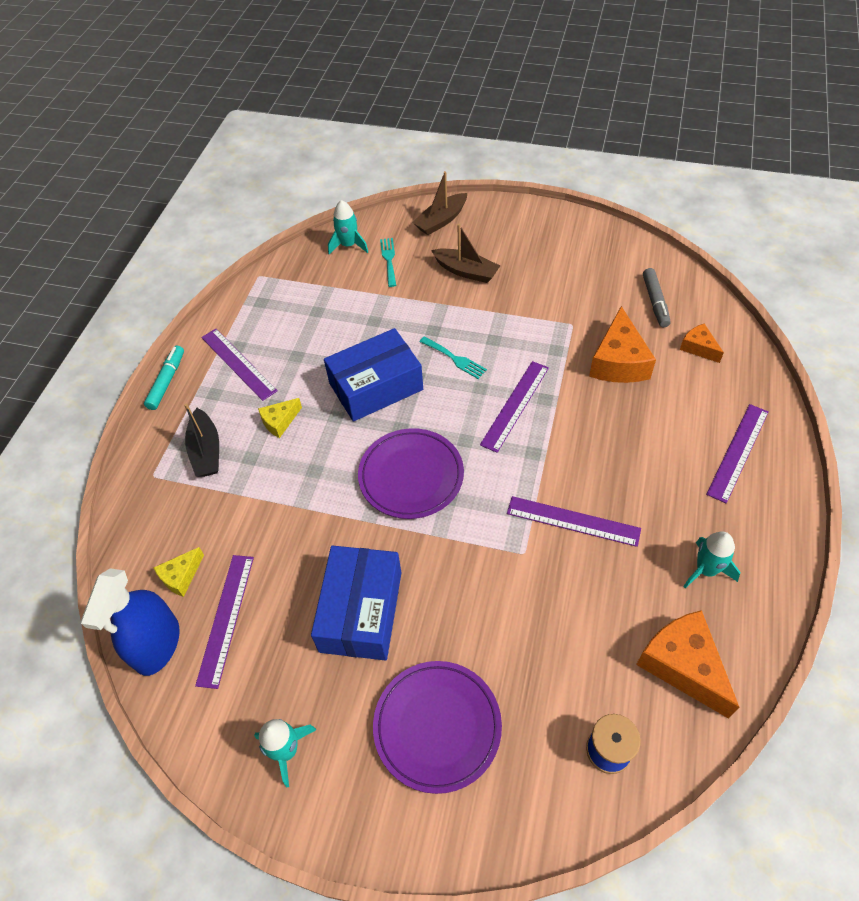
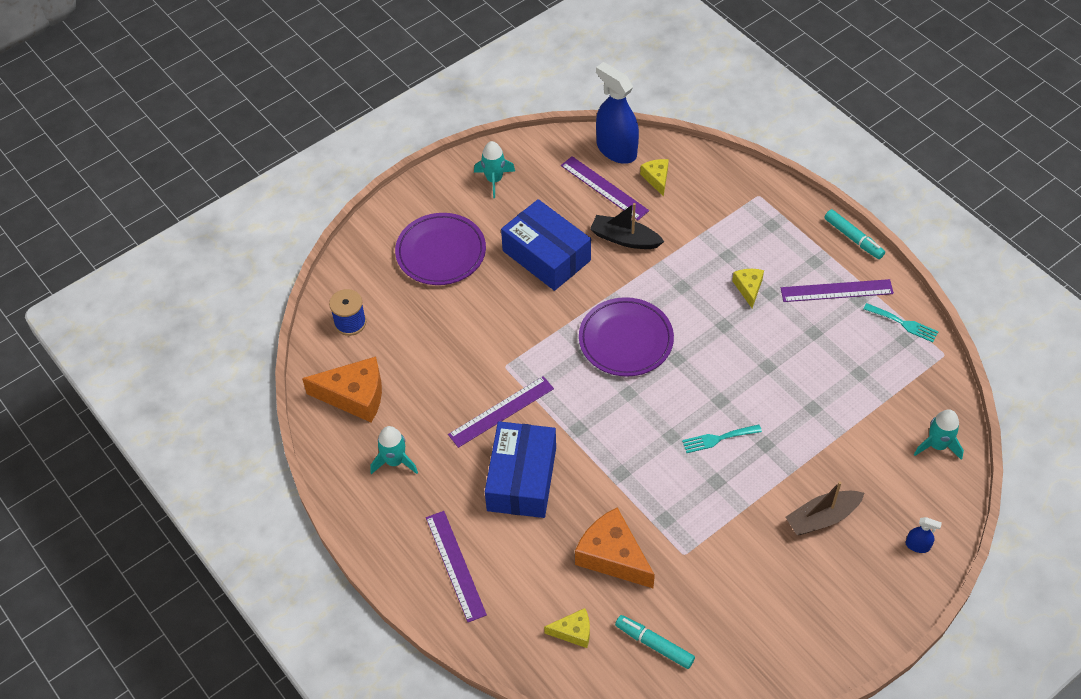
camera: 125 degrees right, 0 degrees up
(206, 451) = (756, 233): black boat -> black boat (624, 239)
(376, 386) = (733, 367): blue box -> blue box (521, 479)
(389, 260) = (889, 465): turquoise fork -> turquoise fork (903, 323)
(441, 220) = (917, 545): brown boat -> blue spray bottle
(515, 405) = (633, 447): purple ruler -> none
(655, 302) = (654, 645): grey marker -> turquoise marker
(698, 348) = (573, 632): orange cheese -> yellow cheese

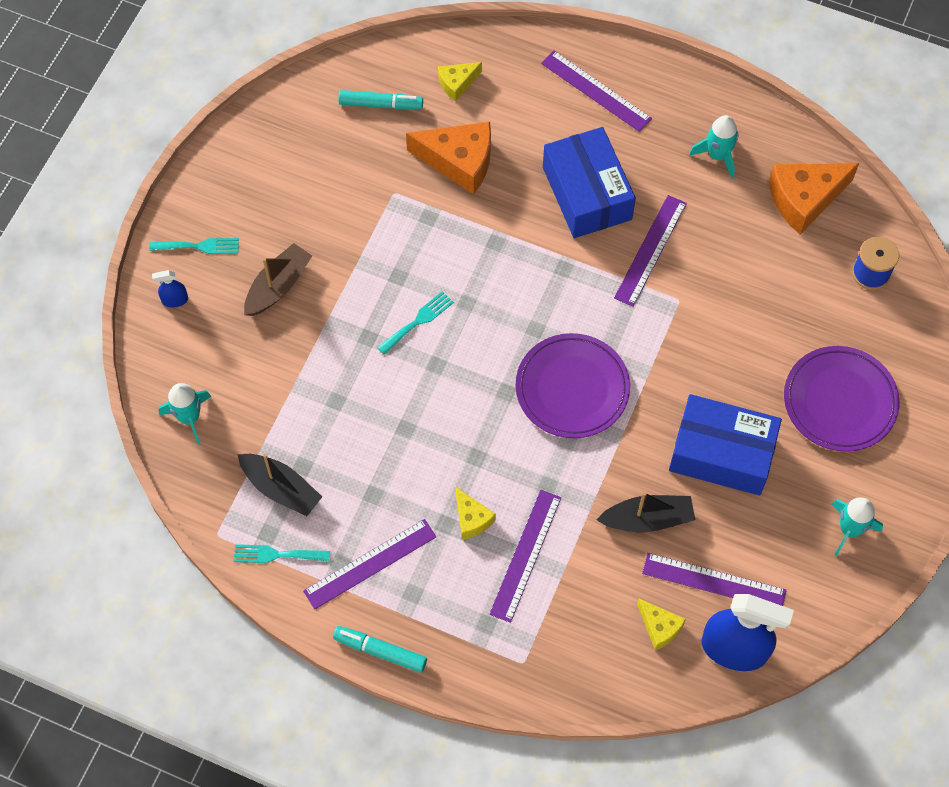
camera: 150 degrees right, 10 degrees up
(722, 252) = (525, 555): none -> purple ruler
(879, 584) = (199, 246): none -> turquoise fork
(882, 365) = (281, 489): none -> black boat

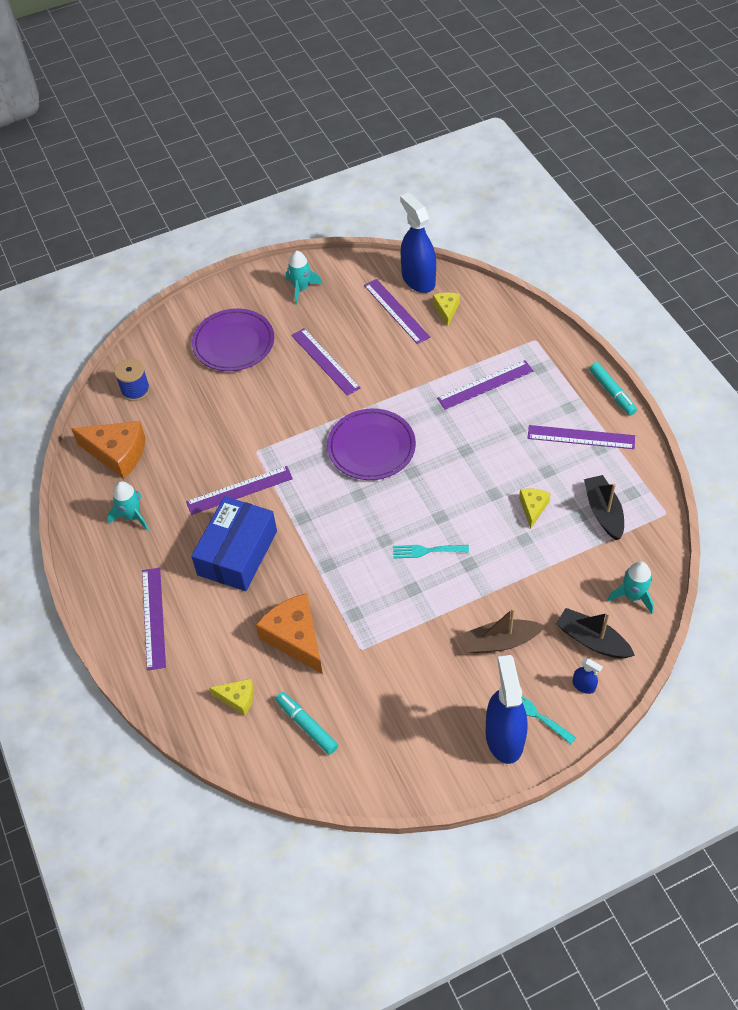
camera: 135 degrees left, 10 degrees down
(210, 209) = (504, 737): none -> blue spray bottle
(276, 554) = (635, 478): turquoise fork -> none
(472, 519) = (499, 421): yellow cheese -> yellow cheese (533, 508)
(647, 519) = (400, 358): black boat -> black boat (592, 640)
(721, 453) = (325, 361): blue box -> purple ruler

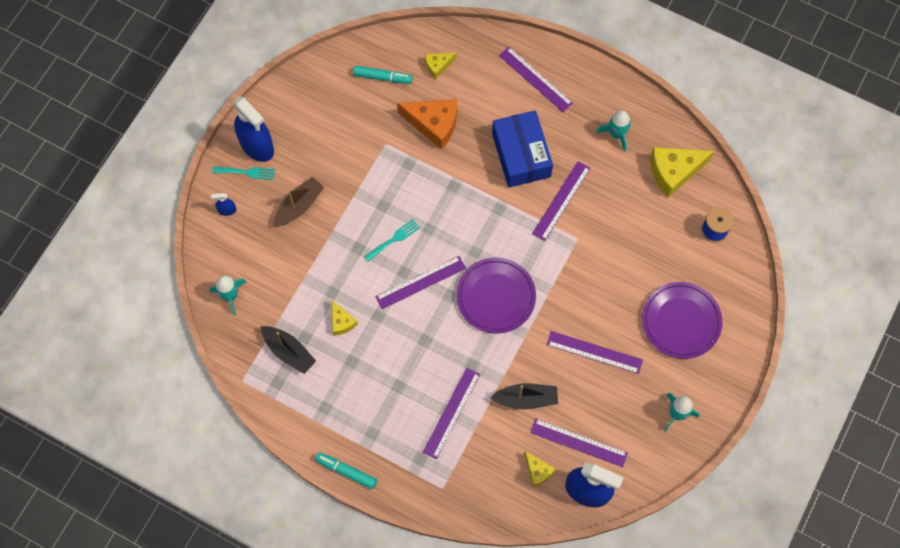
camera: 140 degrees right, 15 degrees up
(117, 453) = (674, 172): orange cheese -> yellow cheese
(581, 437) = (345, 410): purple ruler -> purple ruler (420, 282)
(592, 640) = (239, 245): black boat -> black boat (526, 399)

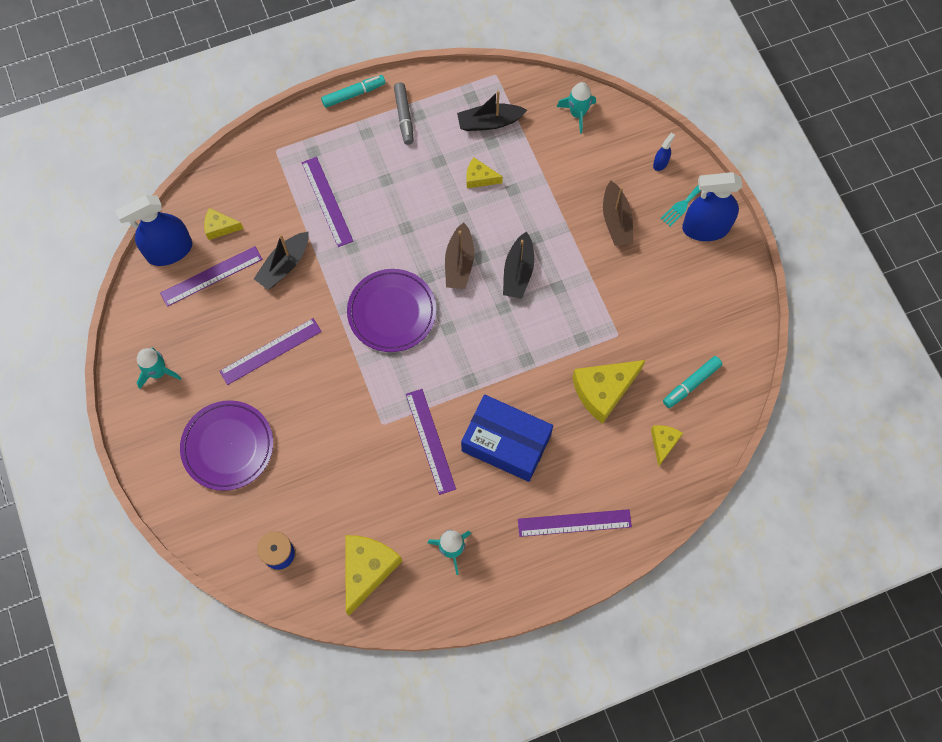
camera: 130 degrees right, 0 degrees up
(334, 417) = (404, 116): none -> grey marker
(394, 239) = (518, 272): turquoise fork -> black boat
(420, 282) = (459, 263): purple ruler -> brown boat
(434, 124) = (603, 391): orange cheese -> yellow cheese

